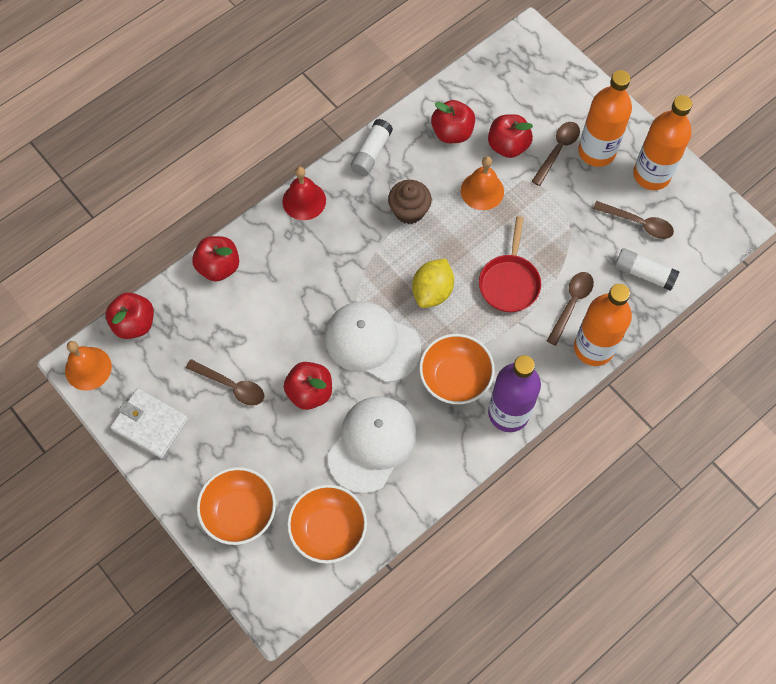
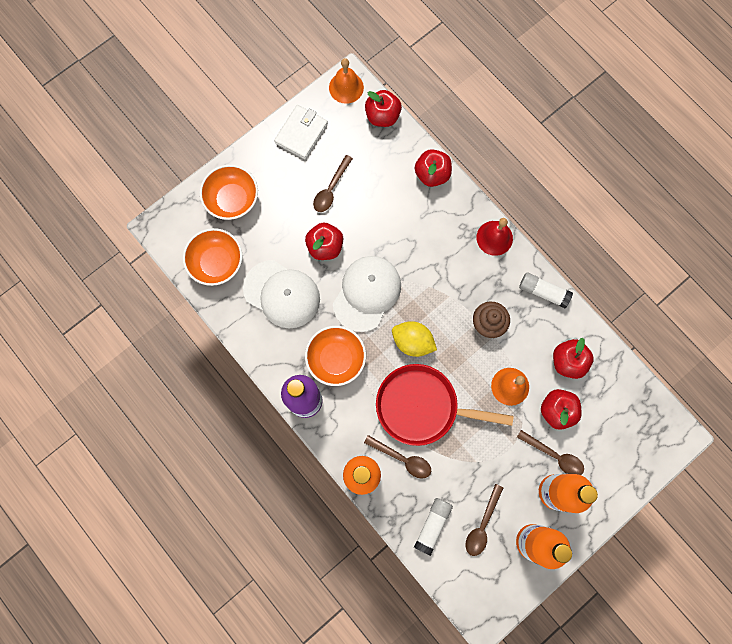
camera: 90 degrees right, 10 degrees up
(509, 282) = (422, 406): red pan -> red pan, size x1.53

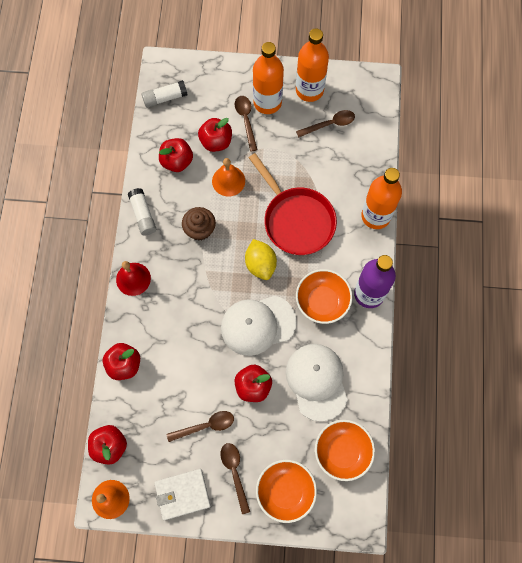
camera: 135 degrees left, 5 degrees down
(402, 459) = (340, 202): brown spoon -> brown spoon (235, 472)
(432, 525) = (360, 150): white glue stick -> white glue stick (165, 98)

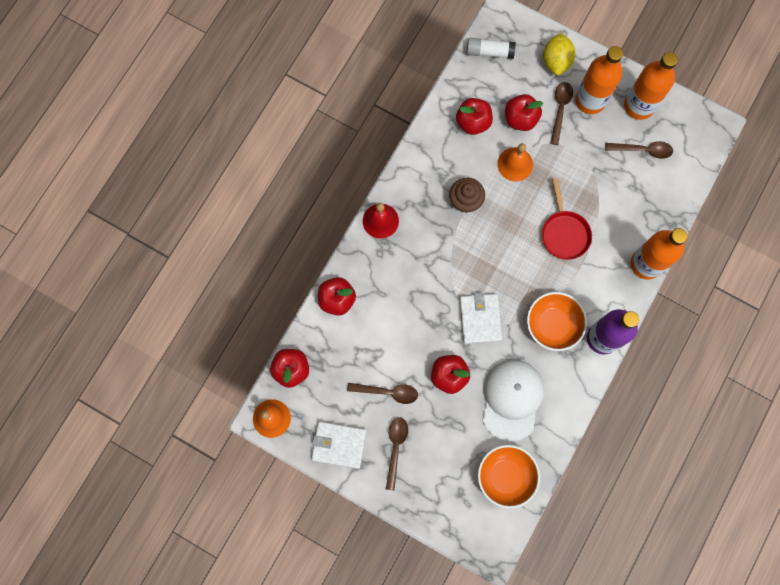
camera: 25 degrees right, 5 degrees up
(143, 215) = (417, 162): white glue stick -> none
(258, 325) = (480, 319): white cap -> white wallet
(260, 264) = (509, 261): yellow lemon -> yellow lemon (556, 61)
(285, 491) = (435, 487): orange bowl -> none
(296, 220) = (564, 233): red pan -> red pan, size x0.65

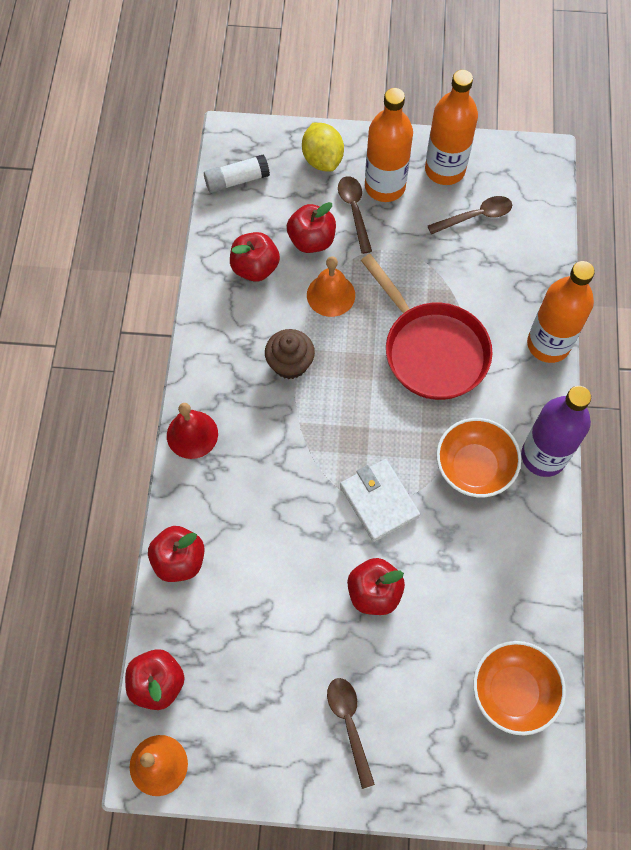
camera: 25 degrees left, 10 degrees down
(339, 445) = (269, 757): white wallet -> none
(388, 392) = (304, 652): brown spoon -> none
(512, 399) = (470, 585): white cap -> none
(564, 233) = (431, 350): red pan -> red pan, size x1.53

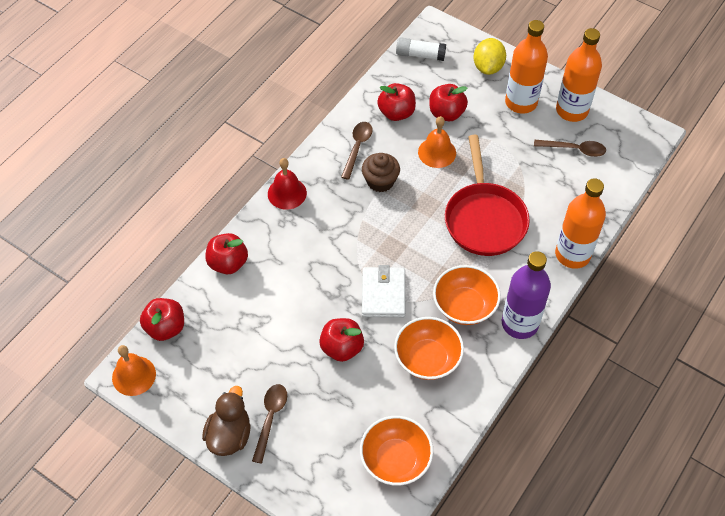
camera: 30 degrees right, 10 degrees down
(316, 772) = (229, 435): none -> brown duck
(354, 210) = (489, 108): brown spoon -> brown spoon (357, 147)
(473, 552) = (427, 359): none -> orange bowl

